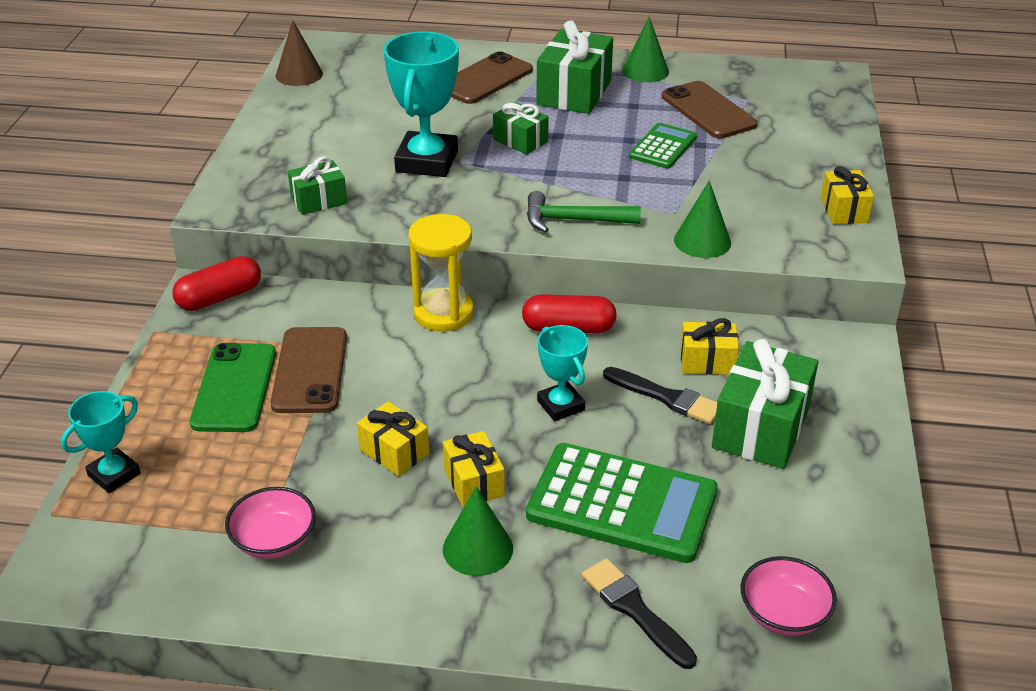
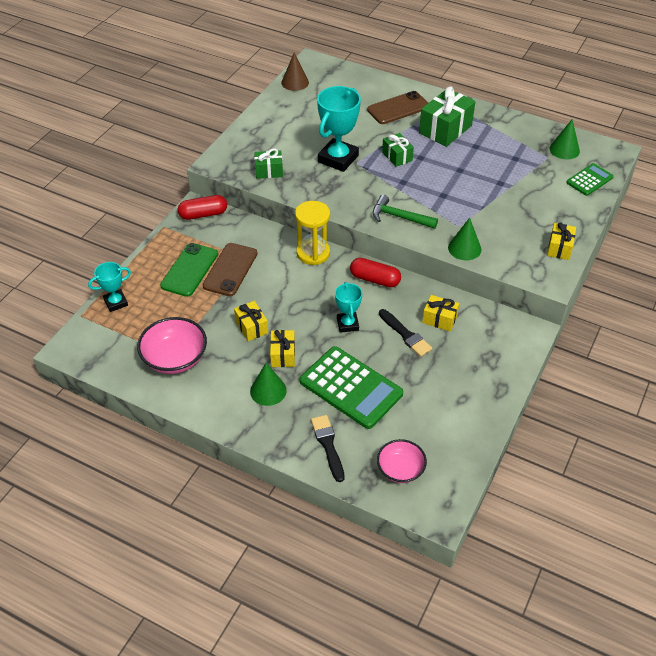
camera: 20 degrees right, 10 degrees up
(274, 540) = (175, 358): pink bowl -> pink bowl, size x1.53
(645, 71) = (496, 122): green cone -> green cone (564, 149)
(663, 147) = (477, 179): green calculator -> green calculator (589, 180)
(708, 111) = (518, 160): brown phone -> none
(761, 428) = (447, 366): green gift -> none

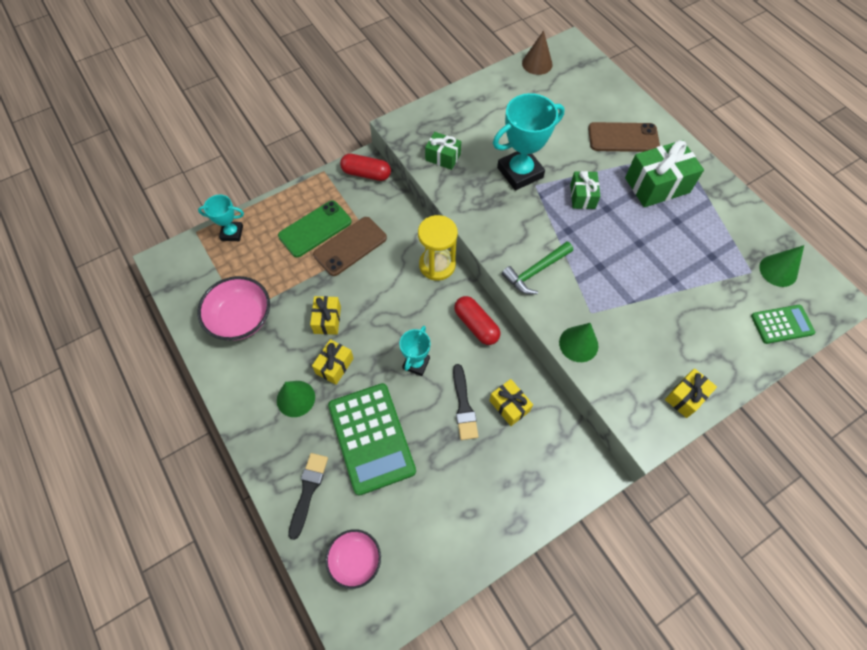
camera: 30 degrees right, 15 degrees up
(399, 217) = (535, 272): green hammer -> green hammer turned 90 degrees counterclockwise

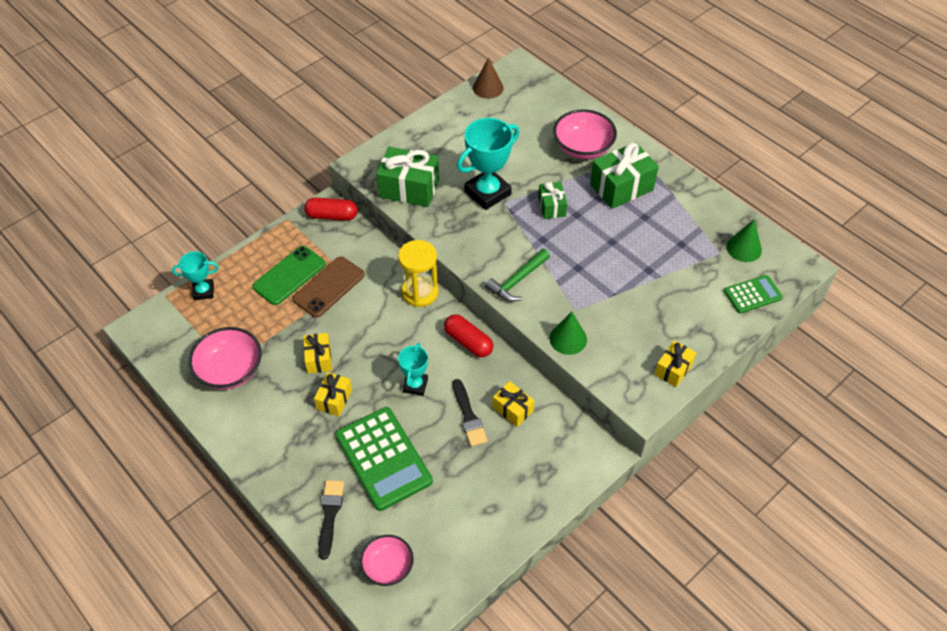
camera: 10 degrees left, 10 degrees down
(296, 398) = (301, 435): green cone -> none
(443, 157) = (409, 188): green gift -> green gift, size x1.76
(623, 138) = (583, 147): brown phone -> pink bowl

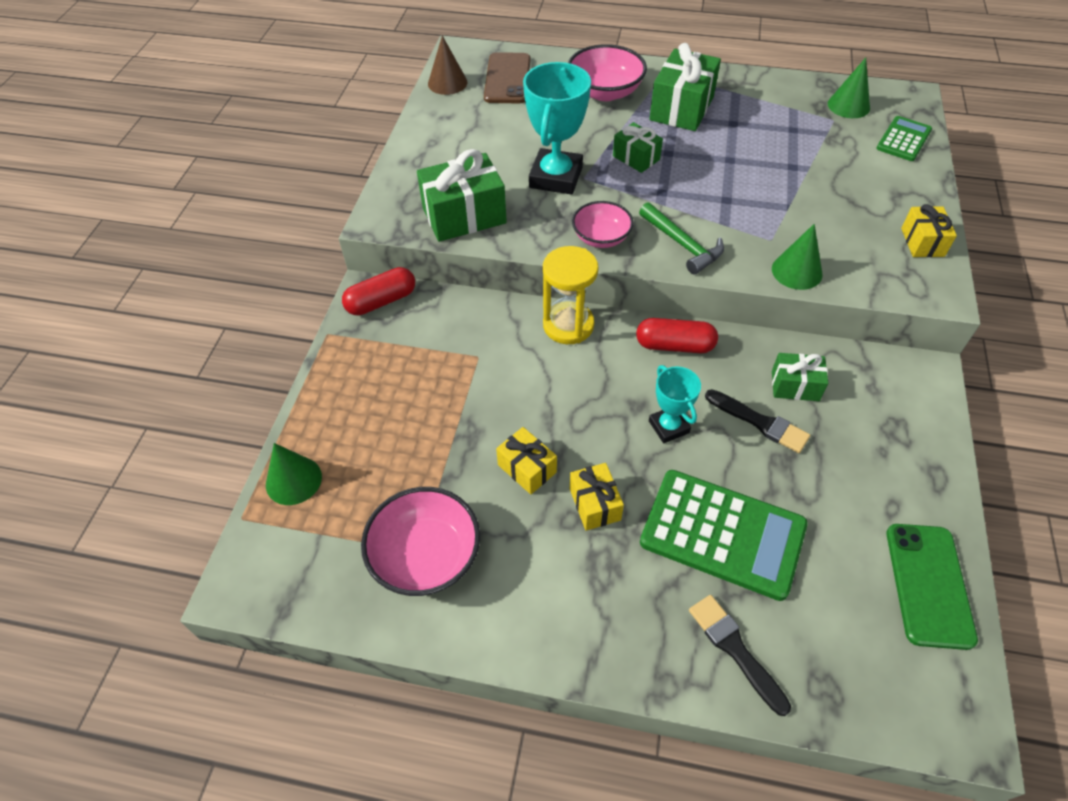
camera: 35 degrees left, 0 degrees up
(203, 291) = (293, 480): turquoise trophy -> green cone
(289, 275) = (393, 395): green phone -> green phone (929, 585)
(329, 287) = (456, 380): brown phone -> brown phone (507, 79)
(388, 567) = (866, 661): pink bowl -> pink bowl (601, 237)
(512, 409) = (795, 386): yellow gift -> green gift
(517, 281) = (683, 245): green hammer -> green hammer turned 45 degrees counterclockwise

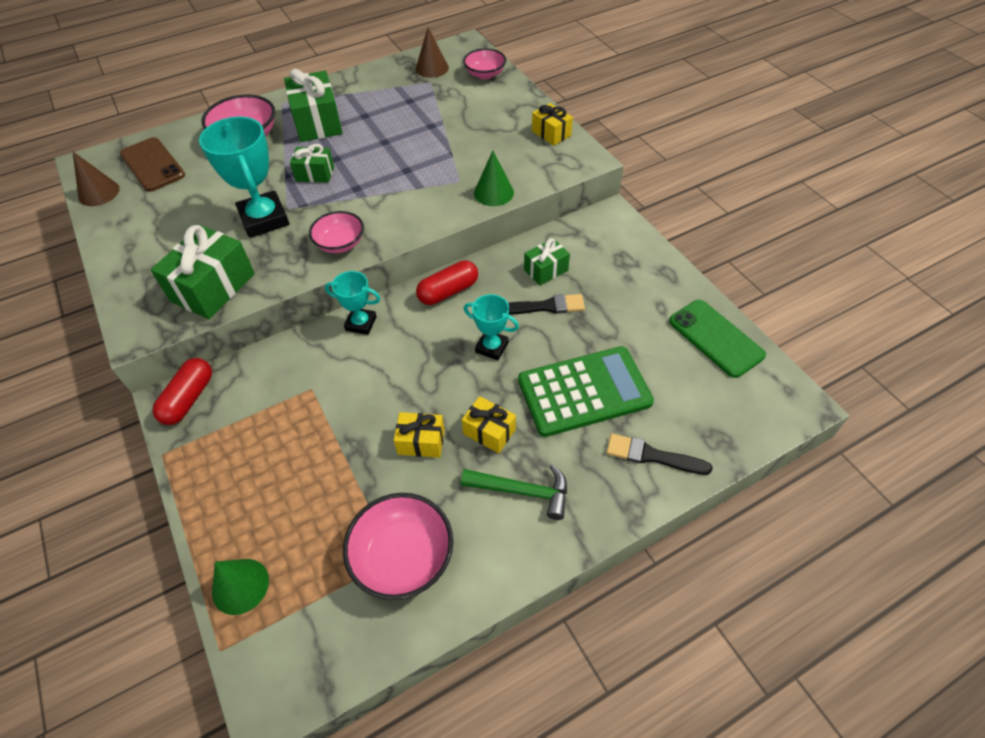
camera: 40 degrees left, 0 degrees up
(568, 325) = (361, 323): yellow hourglass -> turquoise trophy
(683, 245) = (404, 216): green hammer -> green hammer (523, 491)
(848, 105) = (432, 68): green cone -> brown cone
(903, 139) = (485, 74): green calculator -> pink bowl

